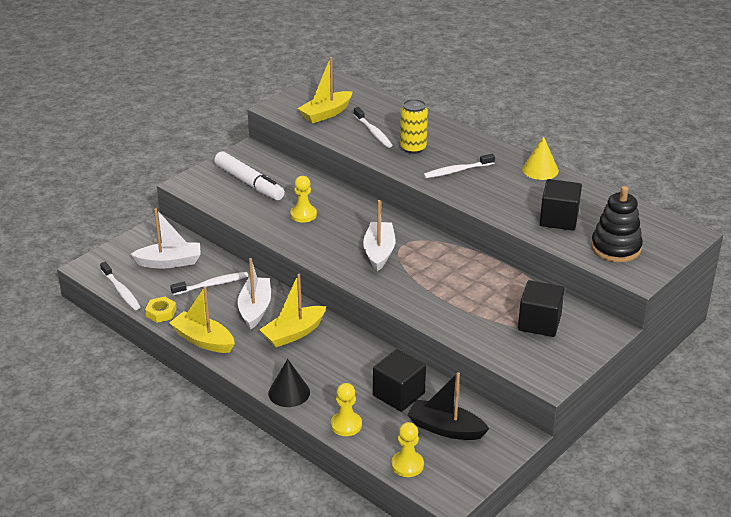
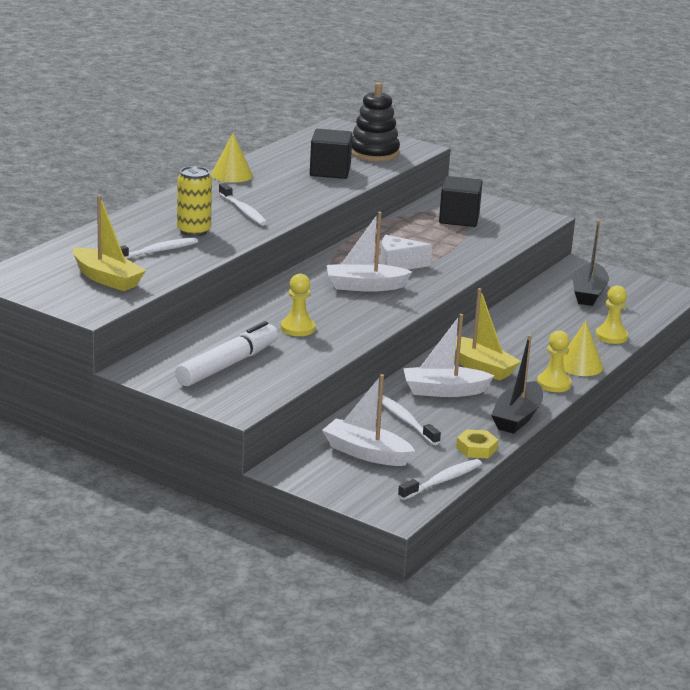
camera: 100 degrees left, 10 degrees down
(170, 262) = (366, 453): white boat -> white boat turned 45 degrees counterclockwise
(203, 340) = (517, 417): yellow boat -> black boat
(289, 392) = (580, 365): black cone -> yellow cone
(398, 394) = (552, 313): black cube -> none
(407, 465) = (647, 309): yellow pawn -> yellow pawn (553, 384)
(425, 274) = (398, 264): none -> white cheese

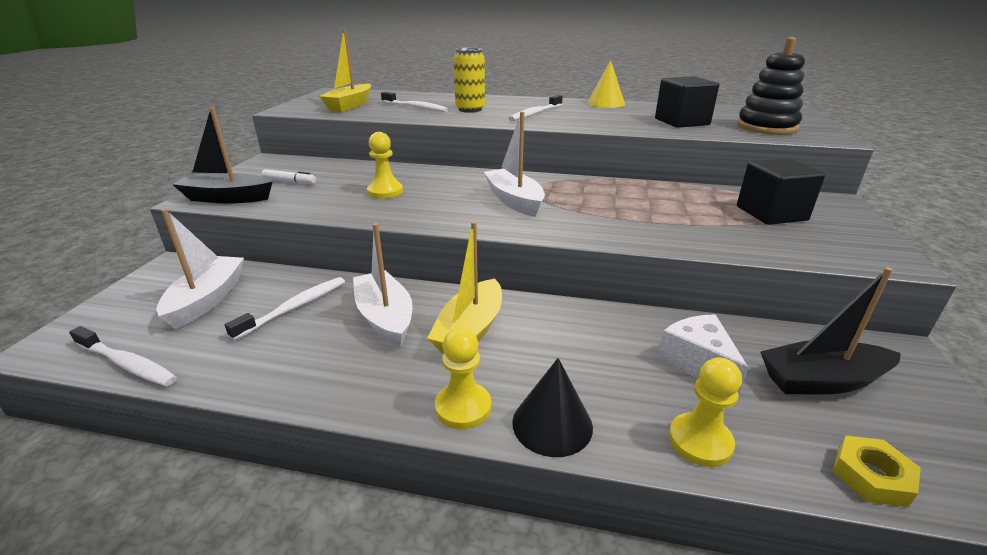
camera: 70 degrees right, 5 degrees up
(227, 365) = (289, 182): white marker -> white marker, size x0.47
(398, 264) = (591, 206): white cheese -> white cheese (697, 363)
(476, 448) = (223, 374): yellow nut -> yellow nut (871, 476)
(517, 417) = (330, 392): black boat -> black boat (227, 198)
(580, 365) = (552, 424): yellow cone -> black cone

